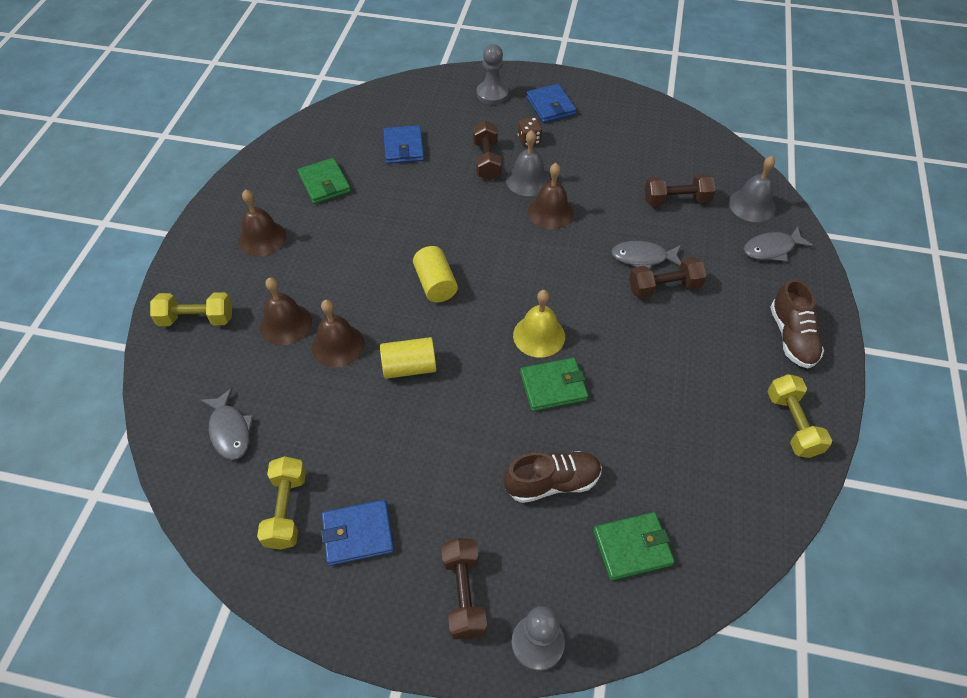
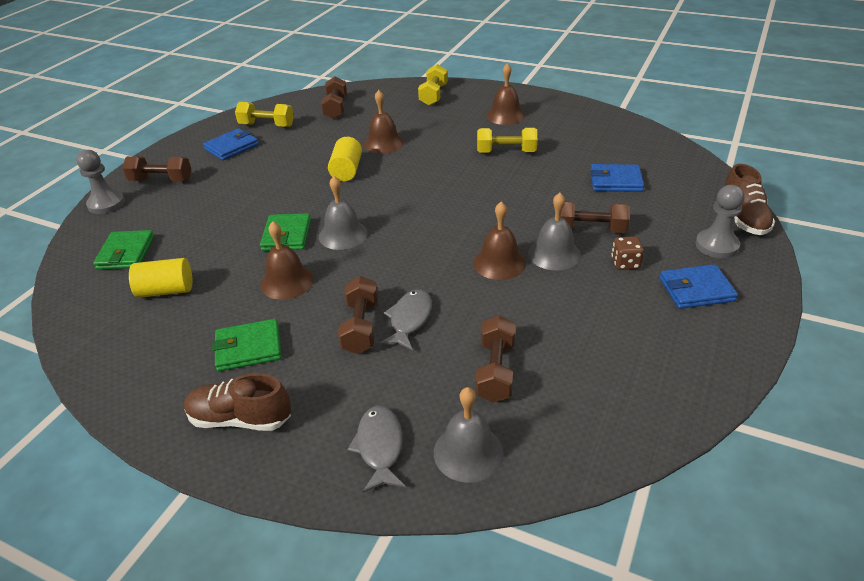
camera: 105 degrees right, 15 degrees down
(230, 430) = (335, 108): grey fish -> brown dumbbell
(285, 324) = (414, 124): brown bell -> brown bell (287, 282)
(324, 183) = (566, 140): green wallet -> green wallet (248, 348)
(358, 534) = (232, 147): blue wallet -> blue wallet turned 45 degrees clockwise
(435, 284) = (426, 187): yellow cylinder -> yellow cylinder (166, 290)
(539, 335) = (343, 235): yellow bell -> grey bell
(552, 482) = (205, 223): brown shoe -> brown shoe (743, 218)
(792, 424) = (144, 381): yellow dumbbell -> yellow dumbbell (506, 152)

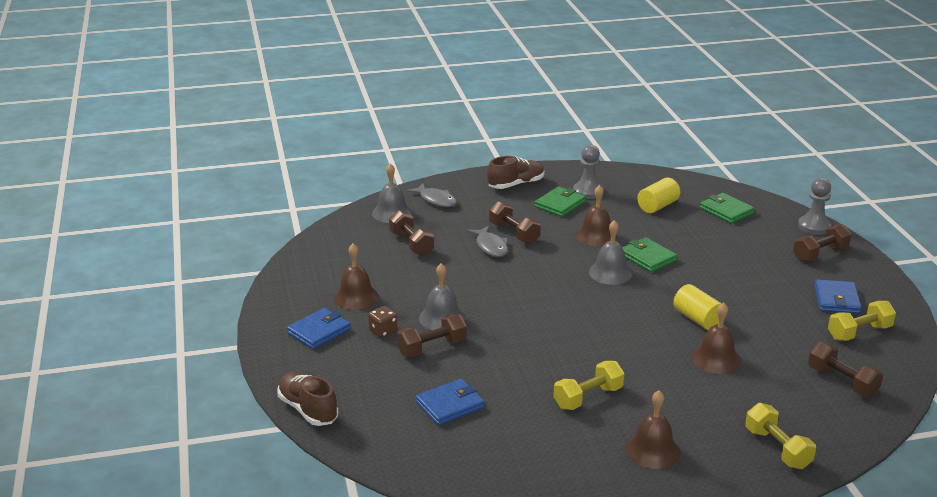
camera: 140 degrees right, 10 degrees down
(499, 263) = (474, 297): brown bell -> brown bell (356, 297)
(716, 245) = (320, 373): grey pawn -> grey pawn (588, 191)

